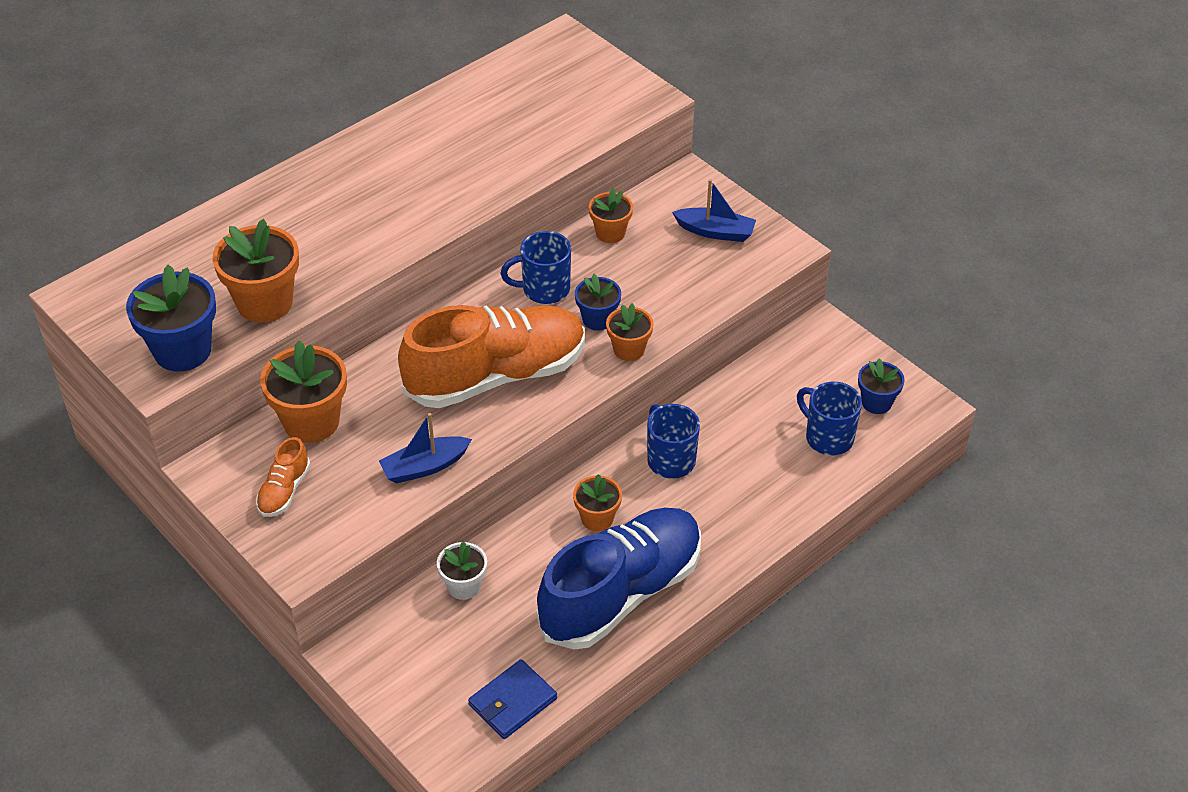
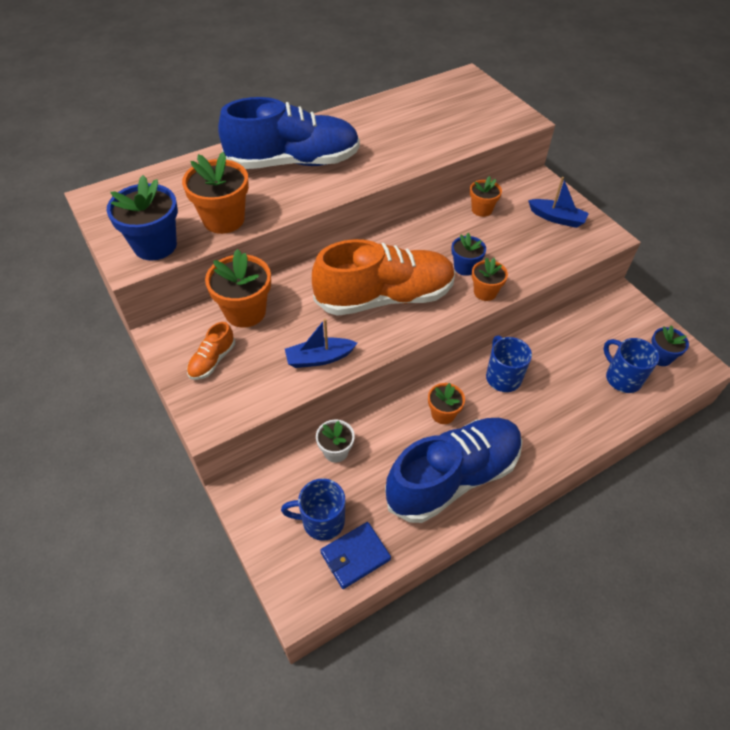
camera: 10 degrees right, 5 degrees up
(339, 206) = (293, 162): none -> blue shoe
(544, 289) = (429, 241): blue mug -> blue mug (321, 521)

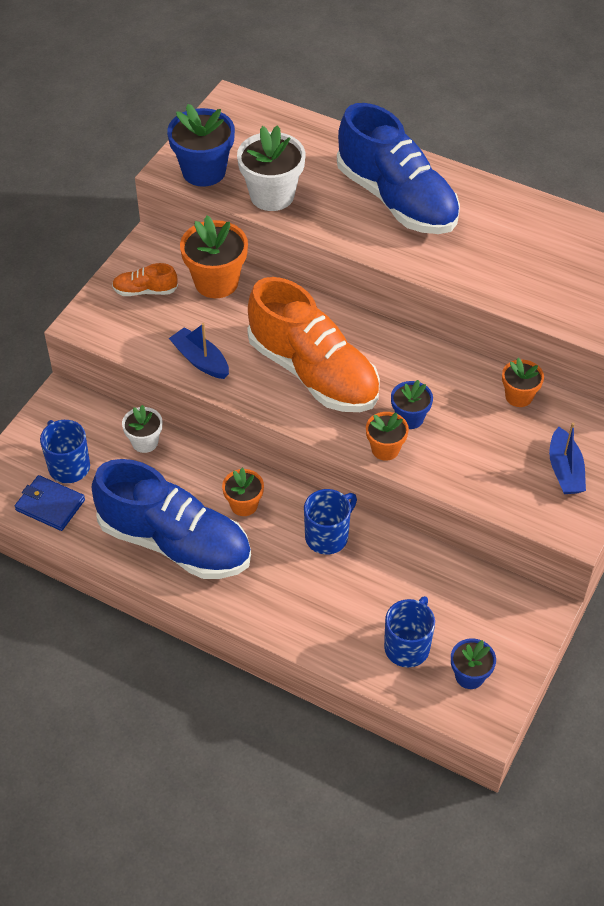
camera: 60 degrees right, 0 degrees up
(224, 220) = (272, 195): orange flower pot -> white flower pot

